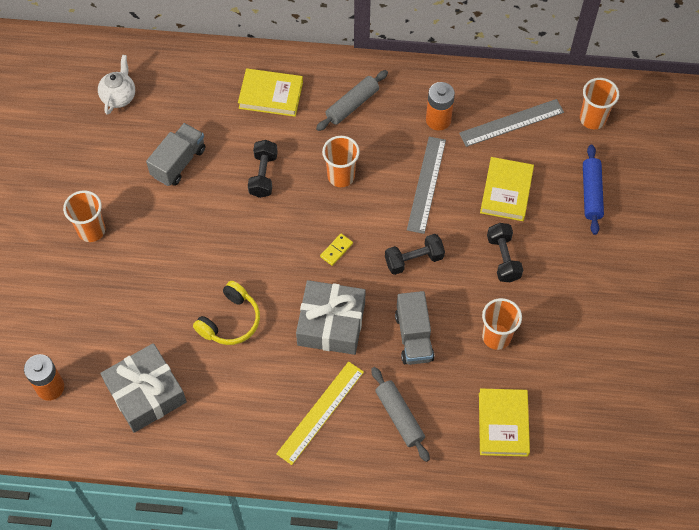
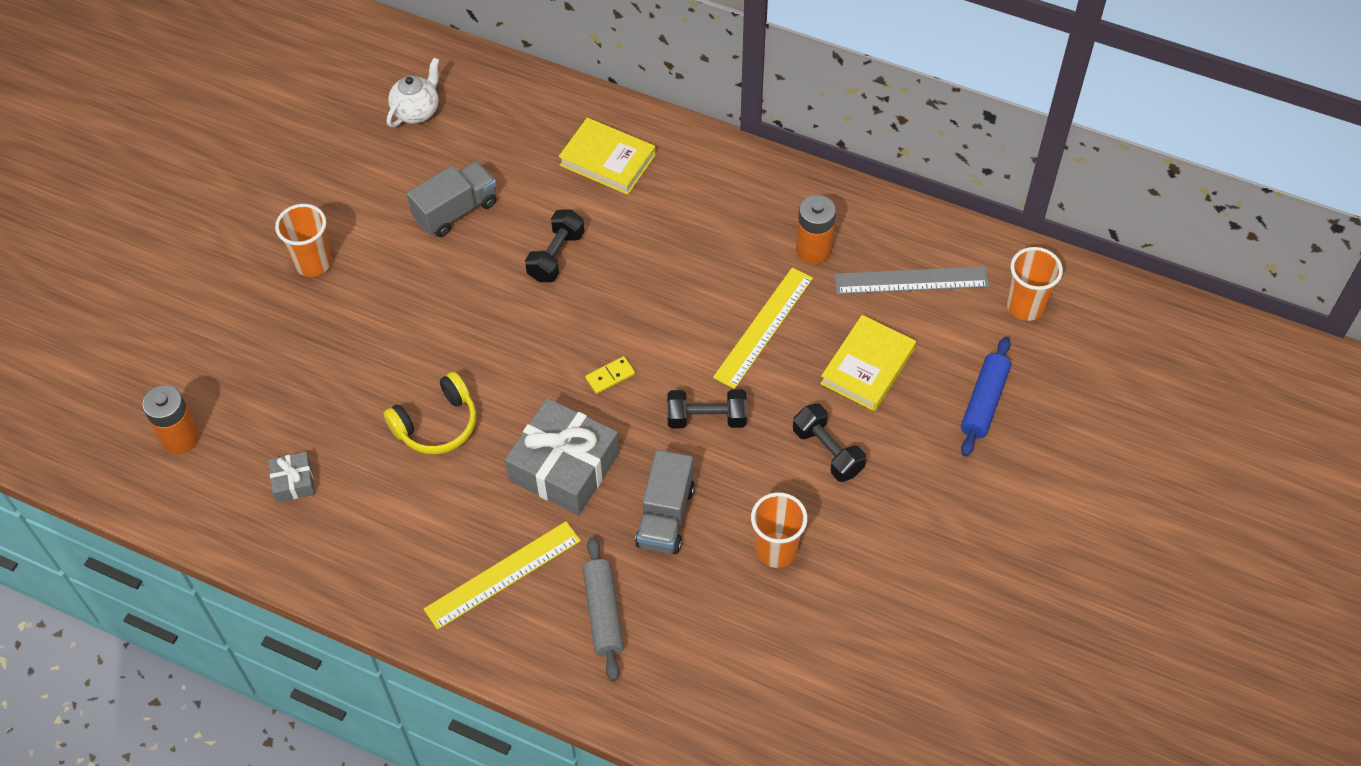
camera: 20 degrees right, 5 degrees down
(146, 393) = (293, 482): grey gift -> grey gift, size x0.47
(341, 176) = (655, 285): orange cup -> none
(352, 105) = (707, 200): grey rolling pin -> none
(426, 184) = (763, 327): grey ruler -> yellow ruler
(503, 258) = (827, 451): black dumbbell -> black dumbbell turned 45 degrees counterclockwise
(503, 424) = (738, 666): yellow book -> none

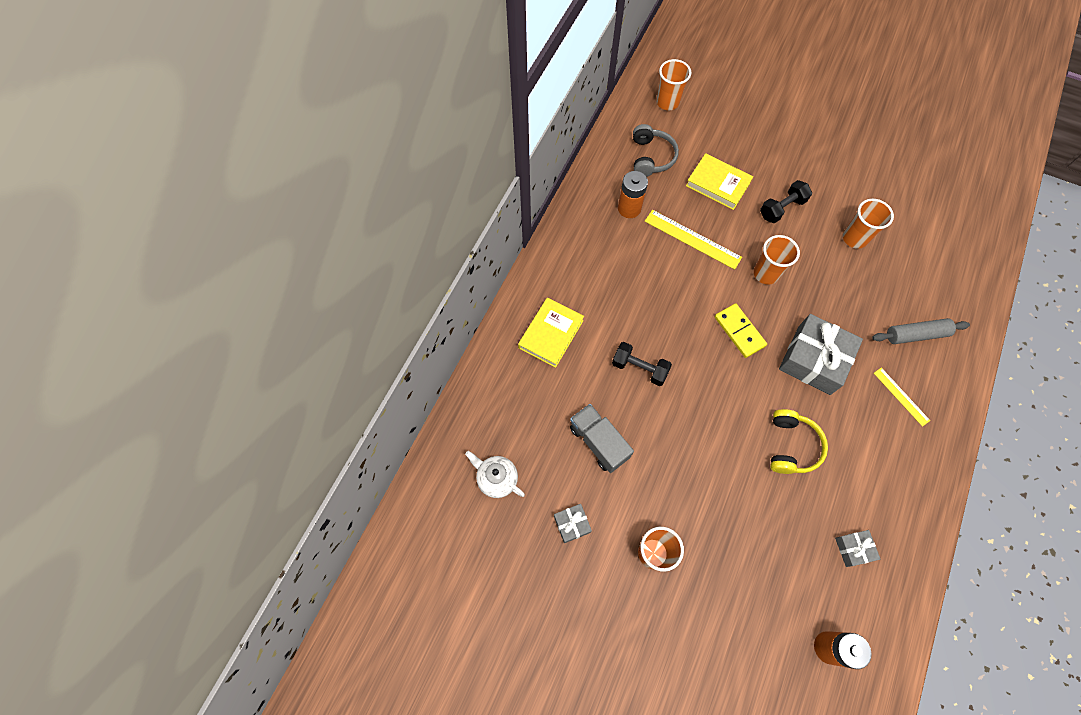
camera: 90 degrees left, 10 degrees up
(356, 184) = (572, 524): none -> grey gift
(437, 424) = (791, 446): yellow headphones -> yellow headphones turned 45 degrees clockwise
(502, 574) = (901, 396): yellow ruler -> yellow ruler, size x0.60
(610, 376) = (739, 331): yellow domino -> yellow domino, size x1.68
(665, 516) = (841, 298): grey truck -> none
(706, 418) = (766, 274): black dumbbell -> orange cup
(911, 280) = (651, 157): grey ruler -> grey headphones
(984, 402) = (737, 128): blue rolling pin -> none

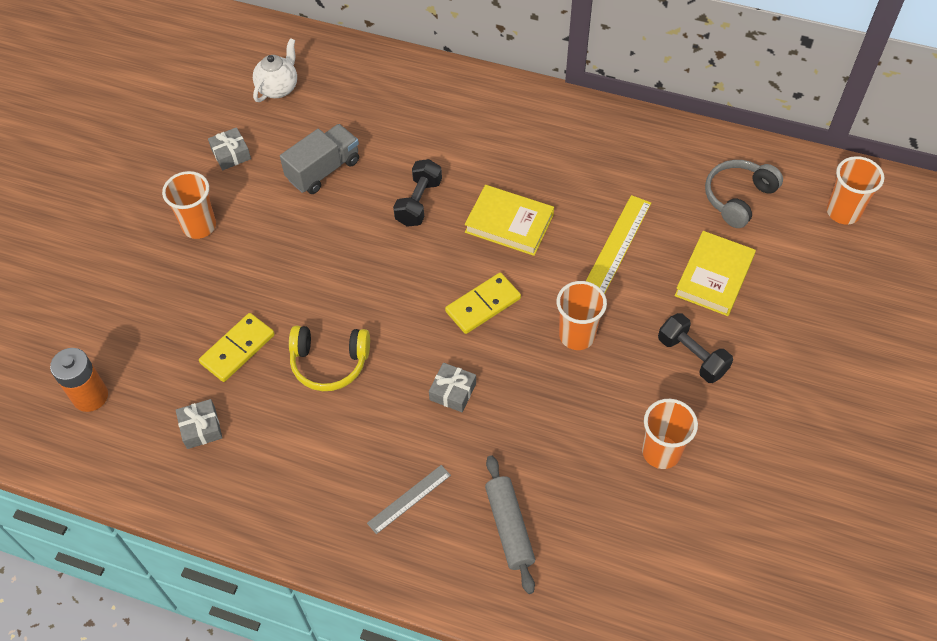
camera: 85 degrees right, 10 degrees down
(551, 334) = (453, 116): yellow book -> yellow book (509, 223)
(629, 208) = (647, 179): orange battery -> none
(651, 157) = (738, 198): grey headphones -> grey headphones turned 135 degrees clockwise
(780, 519) = (238, 349): none -> yellow domino
(814, 359) = (453, 391): grey gift -> grey gift, size x0.47
(901, 396) = (409, 499): yellow ruler -> grey ruler

